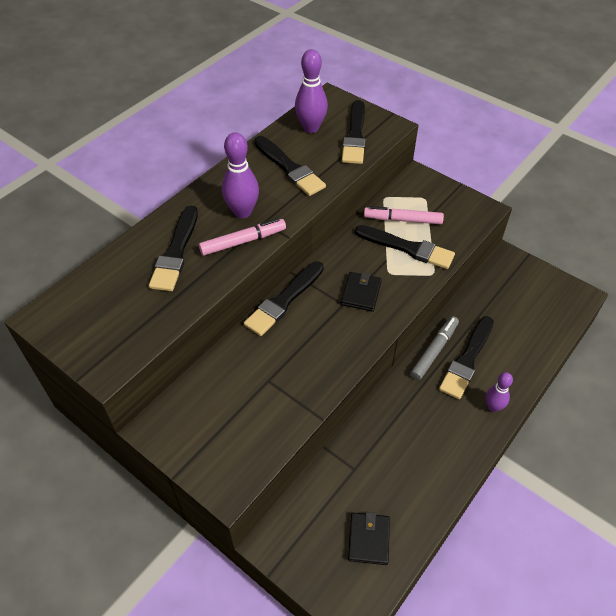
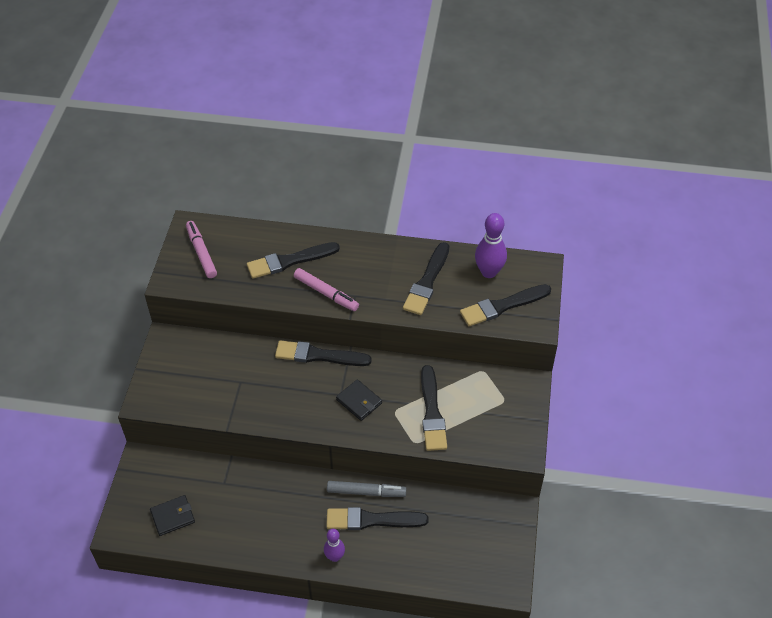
camera: 60 degrees right, 0 degrees up
(242, 212) = (356, 277): purple bowling pin -> none
(361, 293) = (359, 401): black wallet -> black wallet turned 60 degrees clockwise
(403, 220) = (464, 395): pink marker -> pink marker (201, 253)

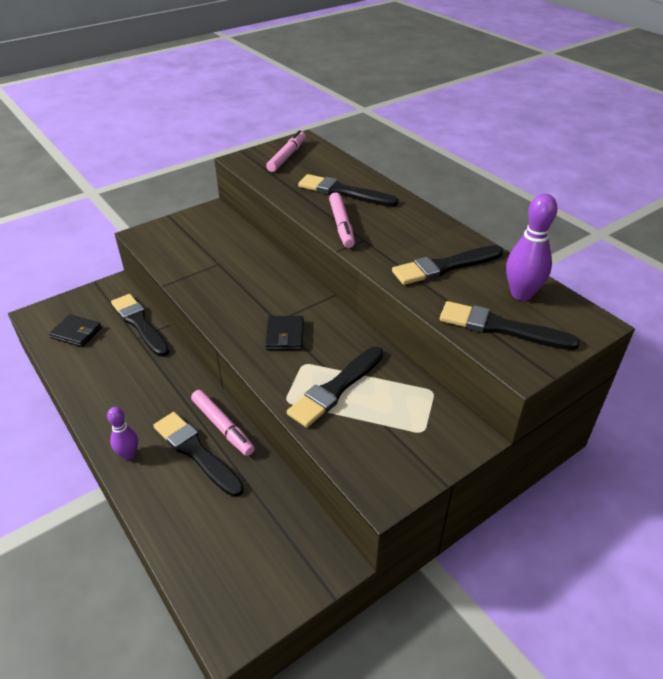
camera: 45 degrees right, 10 degrees down
(318, 355) = (299, 284): black brush -> black brush (140, 324)
(366, 492) = (222, 427): grey marker -> pink marker

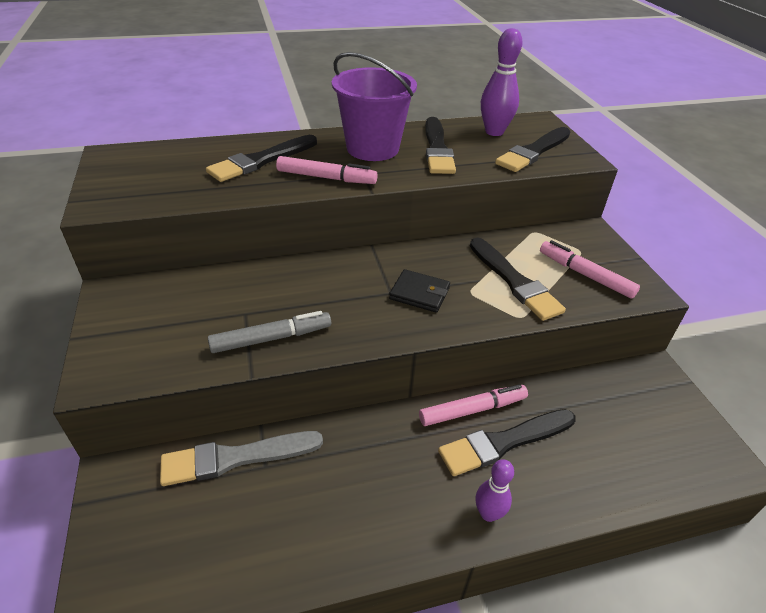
camera: 70 degrees left, 0 degrees up
(76, 333) = (198, 549): black wallet -> none
(140, 324) = (236, 458): black brush -> grey brush
(199, 281) = (271, 338): none -> grey marker
(287, 156) = (136, 173): pink marker -> pink marker (585, 275)
(411, 233) = (372, 148): none -> purple bucket

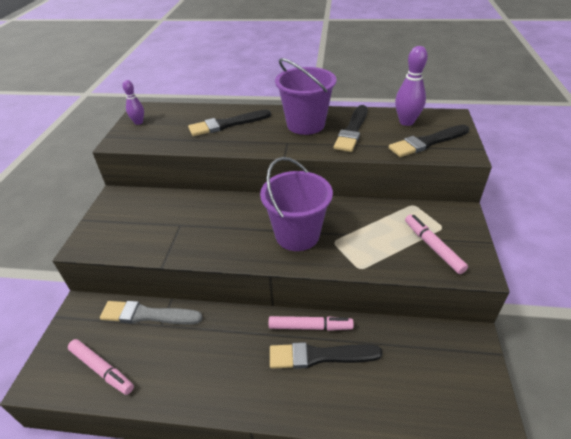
camera: 25 degrees right, 0 degrees up
(271, 338) = (186, 244): grey marker -> none
(326, 178) = (260, 142): pink marker -> pink marker (102, 369)
(419, 293) = (297, 235): black wallet -> purple bucket
(488, 513) = (281, 401): purple bowling pin -> purple bowling pin (138, 122)
(514, 281) = (372, 240): black brush -> none

